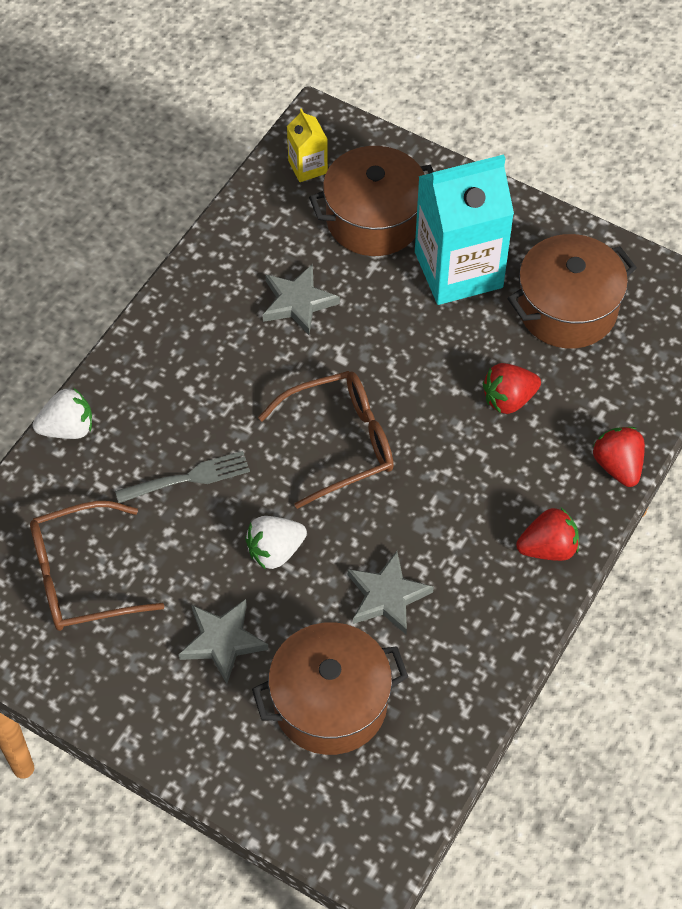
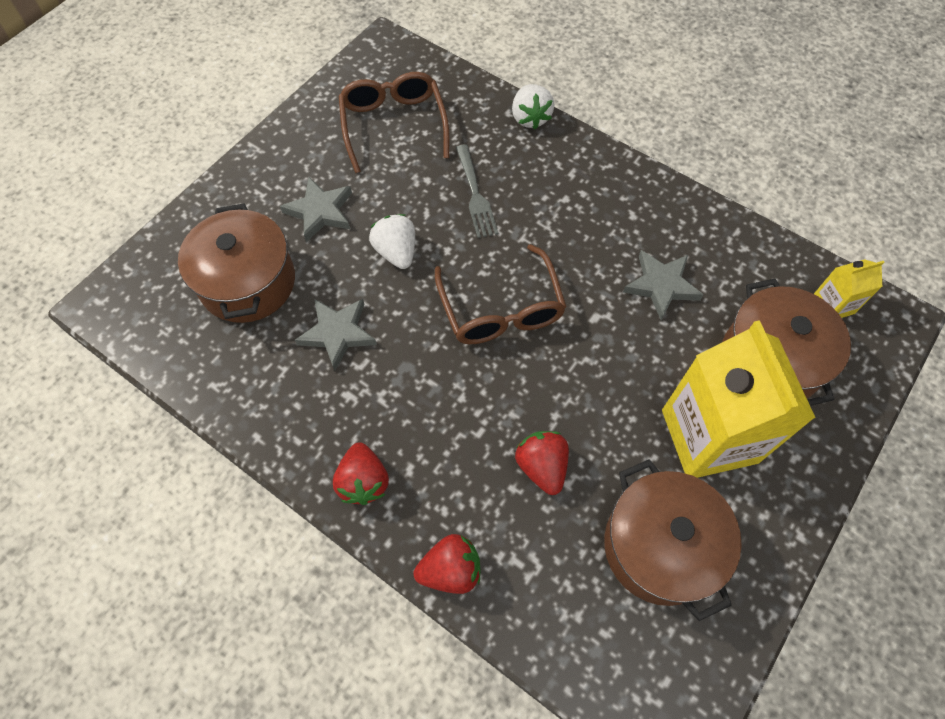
camera: 95 degrees right, 5 degrees up
(458, 270) = (709, 436): turquoise carton -> yellow carton

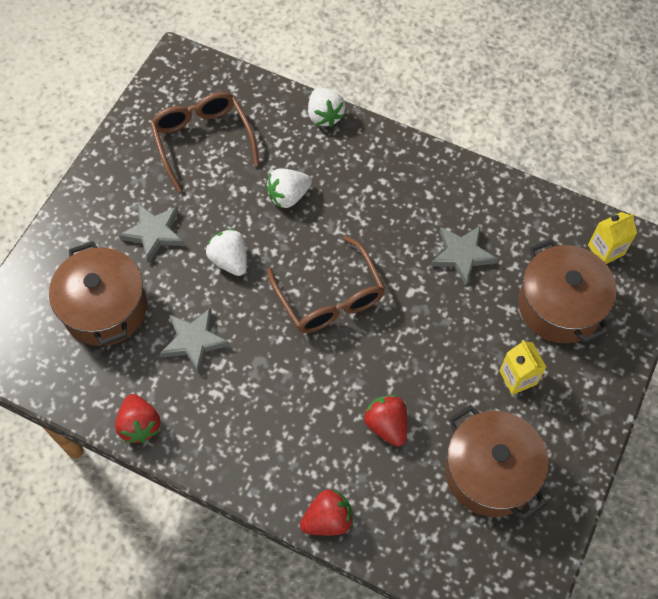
camera: 10 degrees left, 0 degrees up
(363, 481) = (243, 462): red strawberry -> red strawberry (140, 425)
(475, 194) = (288, 196): grey fork -> white strawberry
(709, 436) = (518, 377): yellow carton -> yellow carton, size x0.45

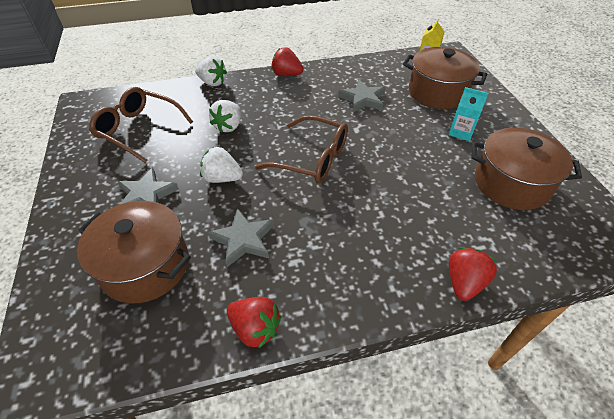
camera: 40 degrees left, 15 degrees down
(386, 425) = (427, 200): red strawberry -> red strawberry (286, 74)
(518, 377) = (461, 132): yellow carton -> turquoise carton

